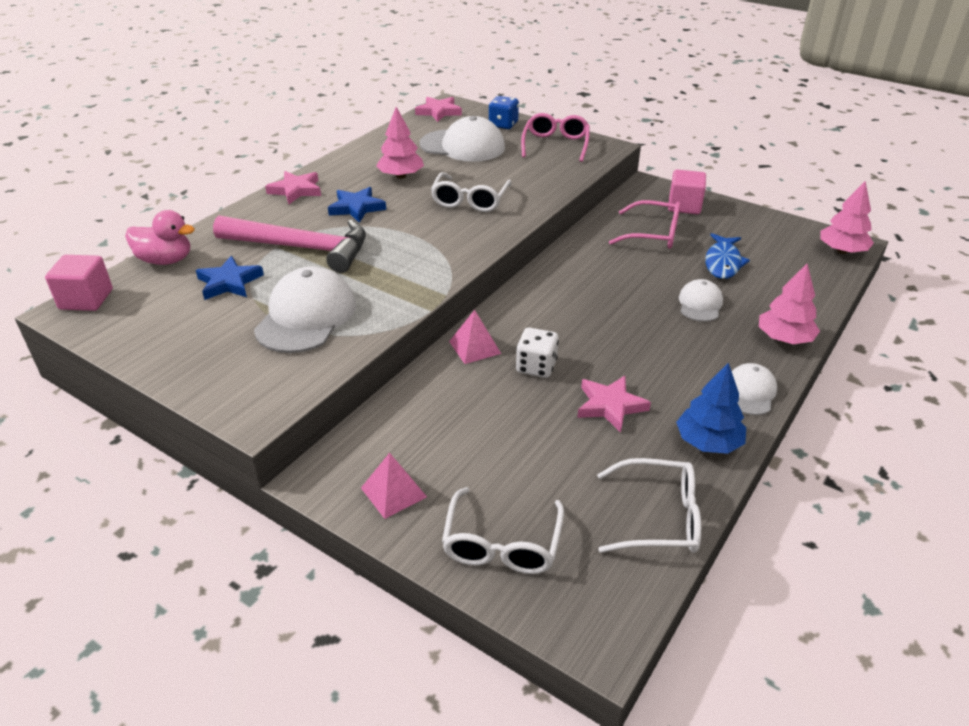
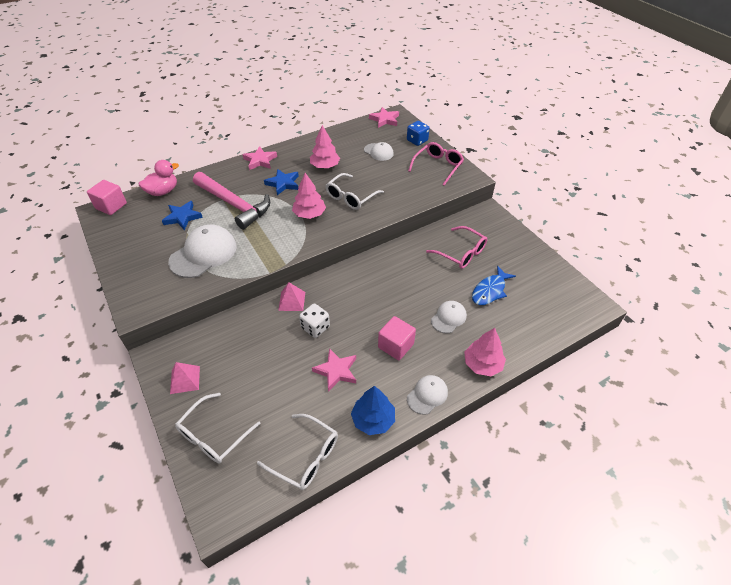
camera: 25 degrees right, 10 degrees up
(166, 260) = (163, 191): pink duck -> pink duck turned 75 degrees counterclockwise
(462, 146) = (378, 152): white cap -> white cap, size x0.55
(684, 206) = (500, 236): pink cube -> pink cube (396, 346)
(842, 251) = (583, 309): pink tree -> pink tree (309, 214)

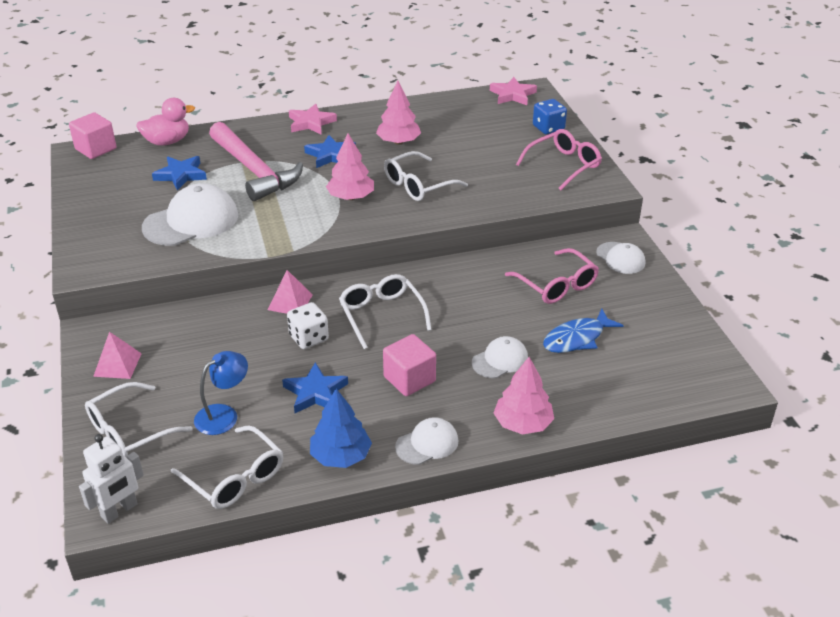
camera: 15 degrees right, 10 degrees down
(230, 508) = (119, 511): none -> white robot
(278, 404) = (224, 415): none -> blue lamp
(336, 371) = (315, 392): pink star -> blue star
(358, 298) = (381, 315): none -> white glasses
(378, 152) = (484, 135): white cap -> white cap (620, 258)

